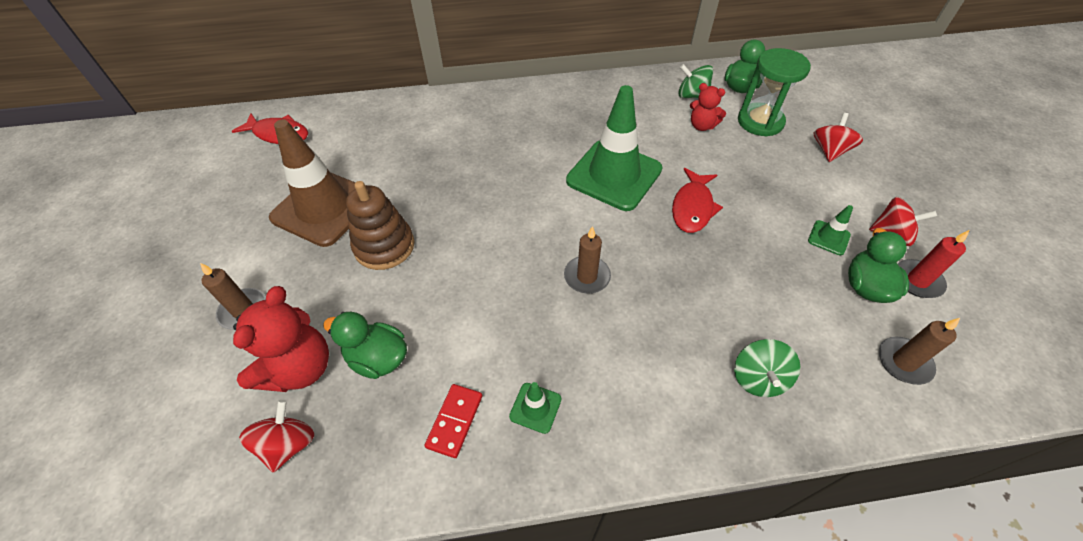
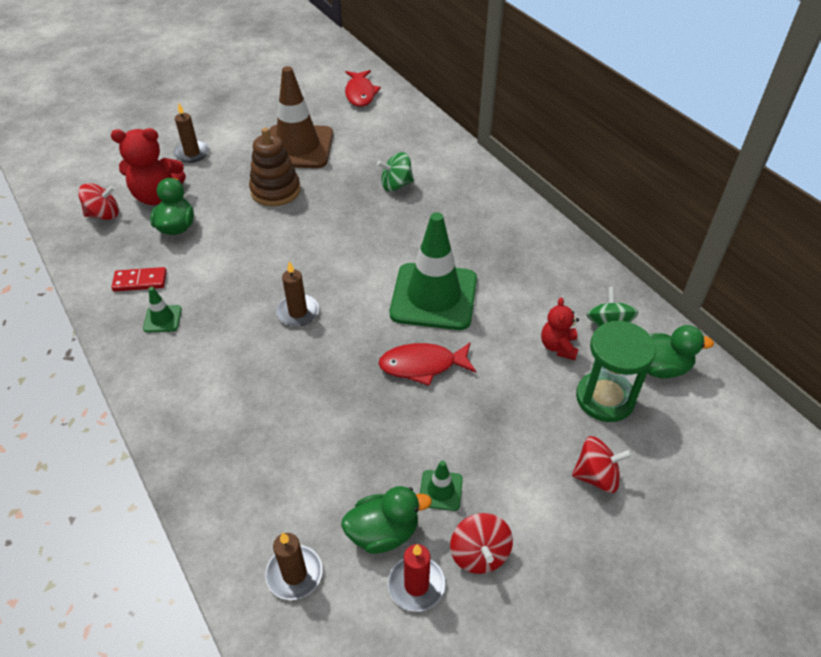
camera: 65 degrees right, 5 degrees down
(758, 378) = (234, 453): green spinning top -> green spinning top (396, 185)

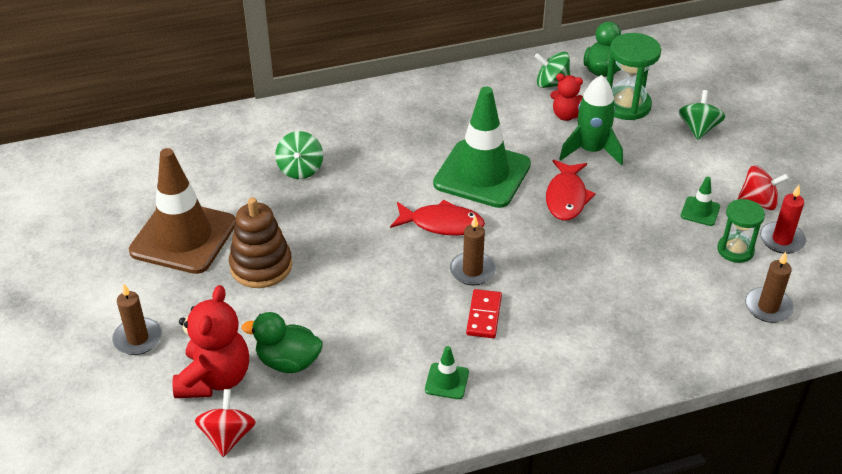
camera: 75 degrees left, 5 degrees down
(140, 281) = (376, 400): red domino -> red domino (484, 316)
(360, 94) = (101, 168): red fish -> red fish (442, 224)
(383, 532) = (735, 250): green duck -> green hourglass
(507, 376) = (591, 150): none -> green rocket
(596, 476) = (698, 129): red spinning top -> green spinning top

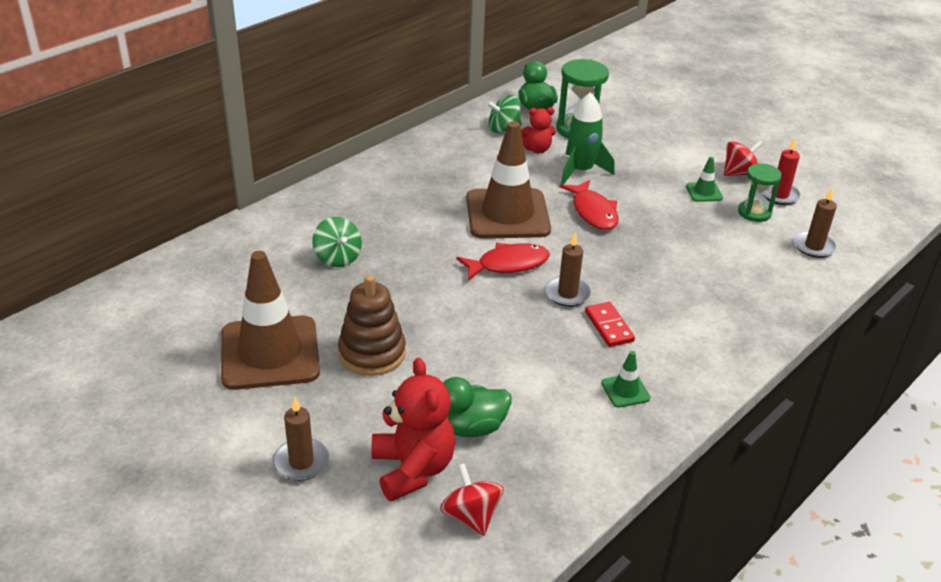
camera: 30 degrees left, 5 degrees down
(482, 174) = (507, 214): green traffic cone -> brown traffic cone
(698, 129) = (648, 132): green spinning top -> none

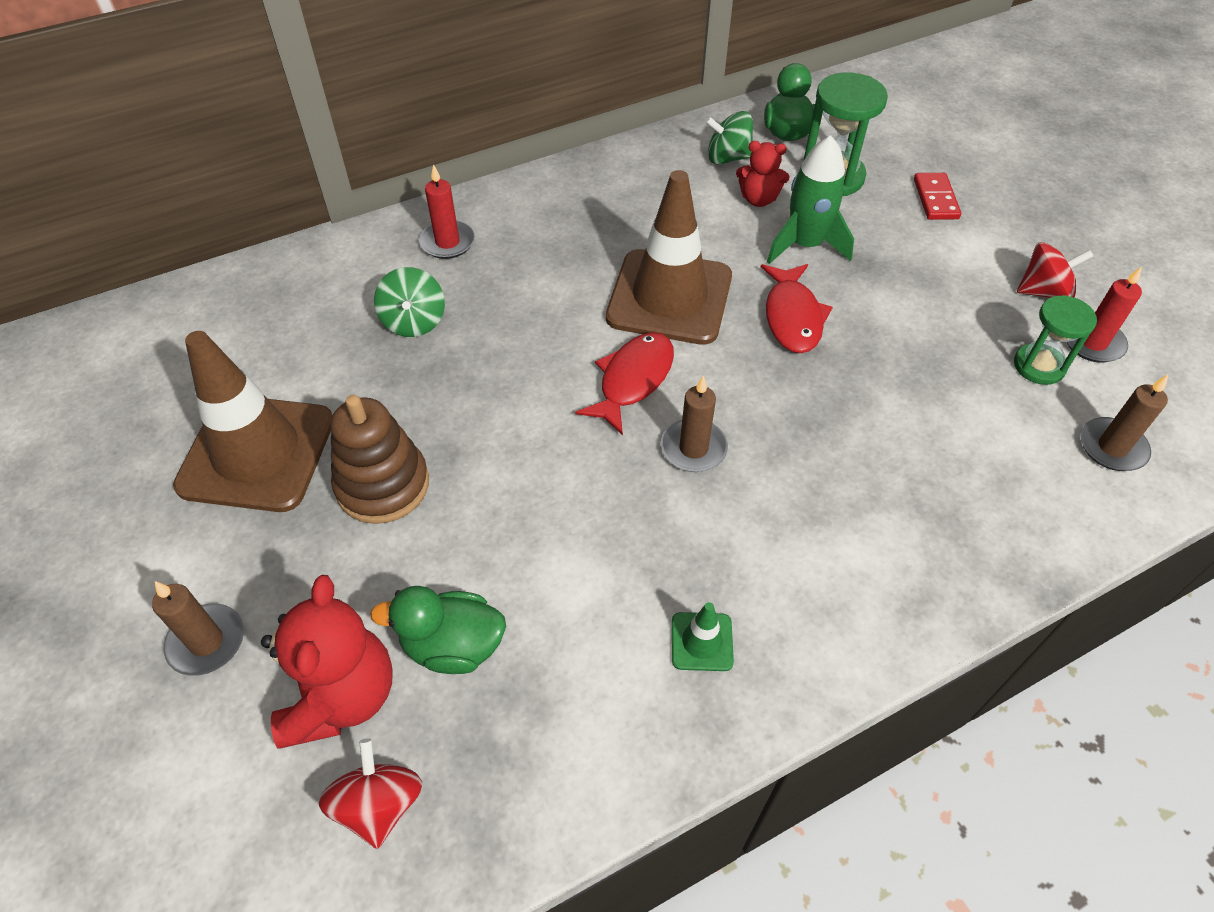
camera: 20 degrees right, 15 degrees up
(334, 207) = (447, 242): none -> red candle
(508, 264) = (633, 380): red fish -> red fish turned 60 degrees counterclockwise
(609, 326) = (728, 520): red domino -> red domino (935, 199)
(704, 192) = (974, 315): green traffic cone -> none

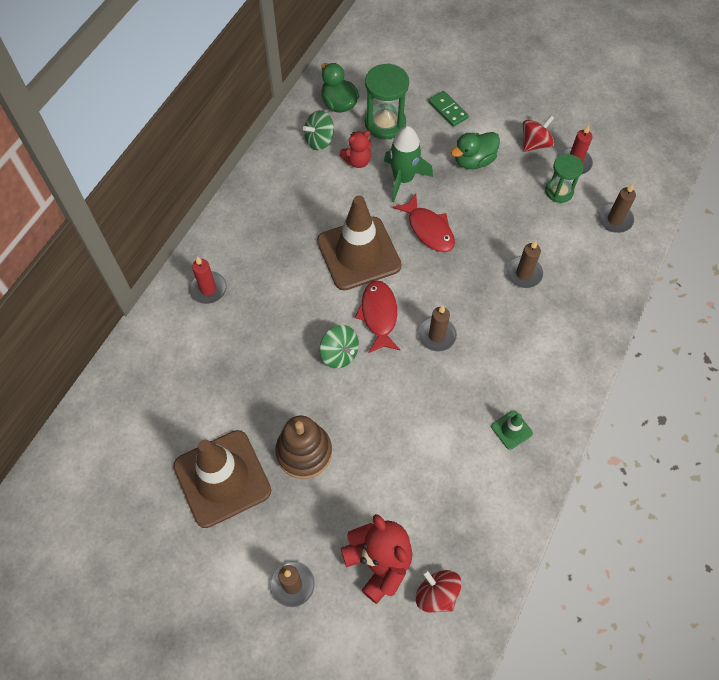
camera: 35 degrees left, 10 degrees up
(414, 321) = (235, 350): green spinning top -> green spinning top (339, 354)
(453, 646) = (408, 506): green duck -> green duck (473, 161)
(896, 441) = (523, 274): none -> brown candle
(935, 199) = (448, 110): red domino -> green domino

